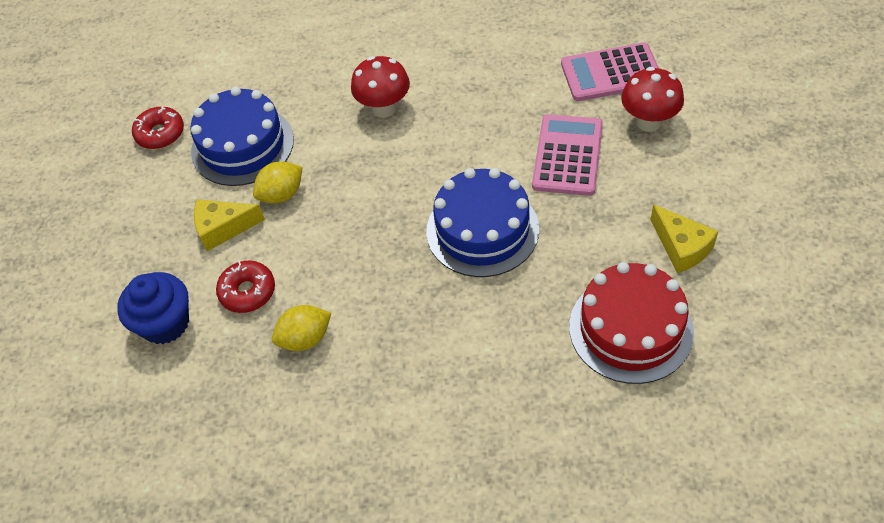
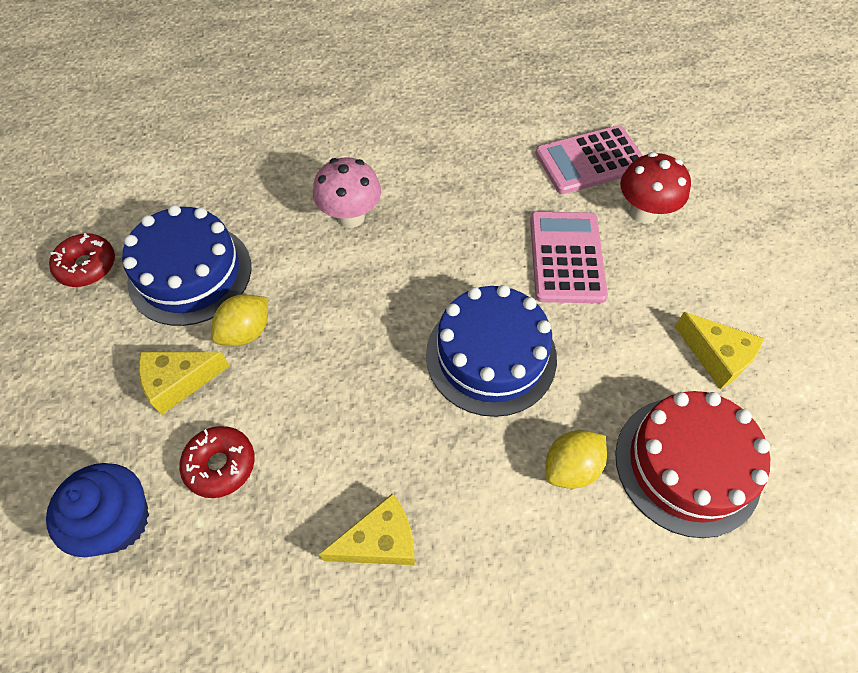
camera: 15 degrees left, 5 degrees up
(305, 339) = (303, 523): yellow lemon -> yellow lemon (571, 467)
(363, 358) = (380, 541): none -> yellow cheese
(384, 108) = (351, 217): red mushroom -> pink mushroom

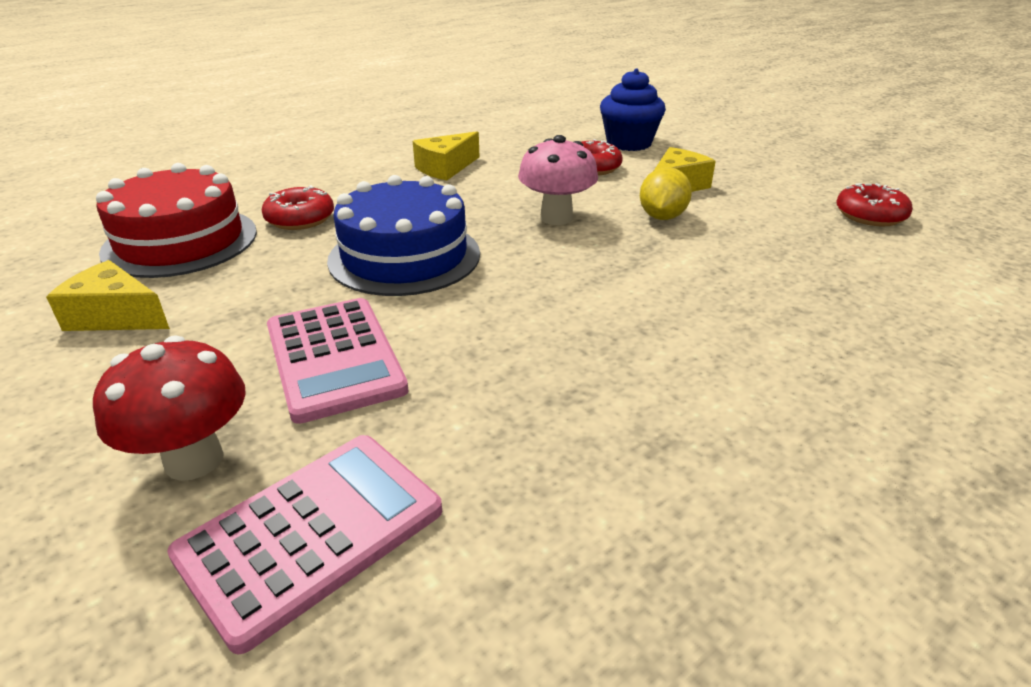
camera: 155 degrees right, 25 degrees down
(190, 273) = (771, 234): blue cake -> none
(351, 217) = (670, 319): pink mushroom -> pink mushroom (556, 217)
(571, 467) = (300, 219): yellow lemon -> red donut

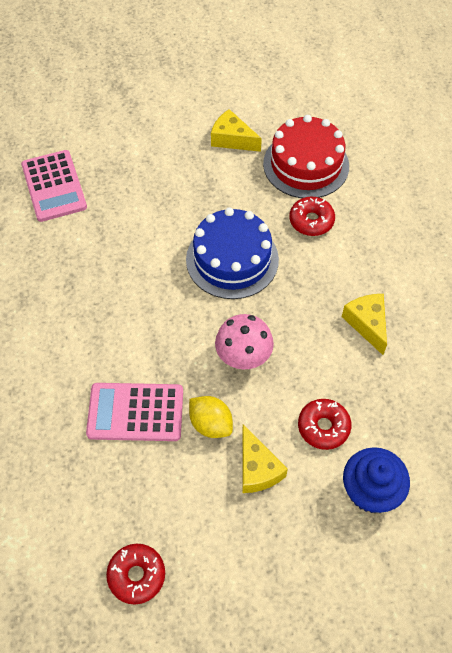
camera: 115 degrees right, 25 degrees up
(116, 316) = (232, 139): yellow cheese -> yellow cheese turned 105 degrees counterclockwise
(194, 460) = (110, 160): red mushroom -> none
(334, 358) = (149, 210): pink calculator -> pink calculator (135, 412)

